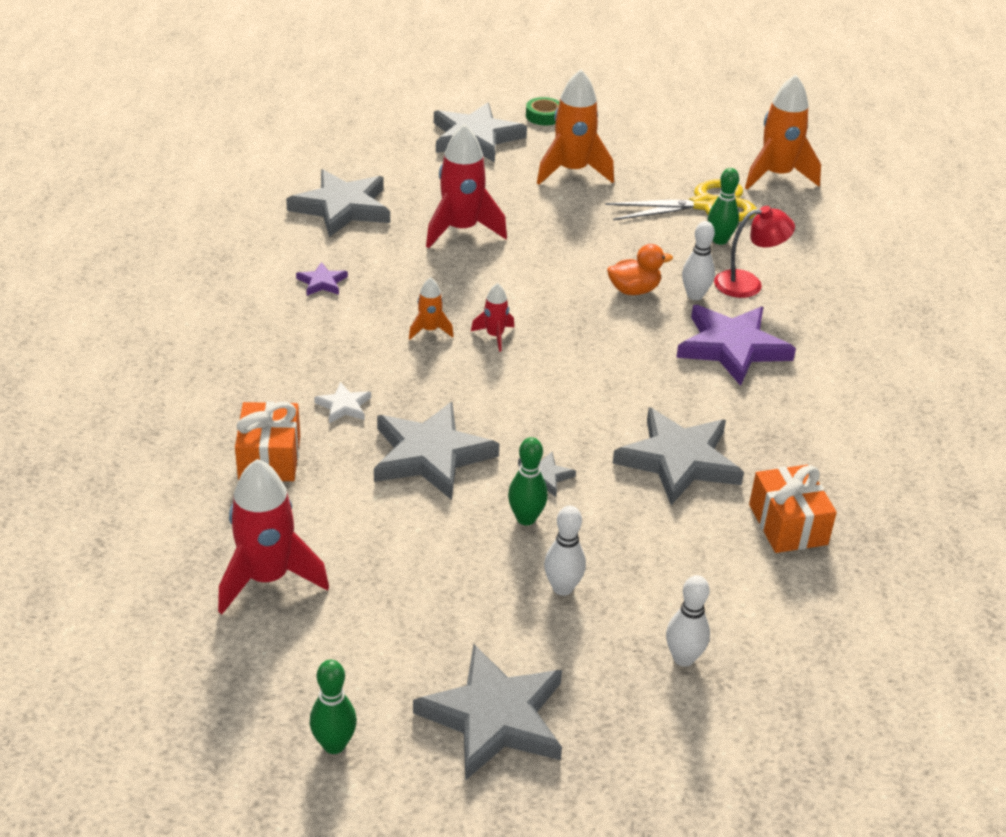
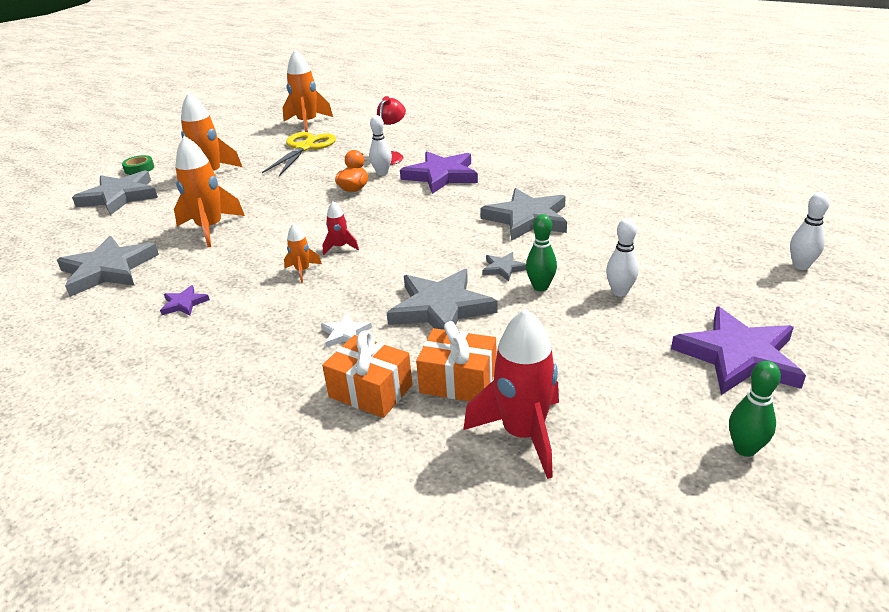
camera: 55 degrees left, 5 degrees down
(461, 230) = (210, 229): red rocket -> orange rocket
(494, 717) = (738, 356): grey star -> purple star
(683, 658) = (708, 267): white bowling pin -> white bowling pin (800, 266)
(719, 240) = (342, 153): green bowling pin -> none
(788, 524) = (609, 203): orange gift -> orange gift (458, 381)

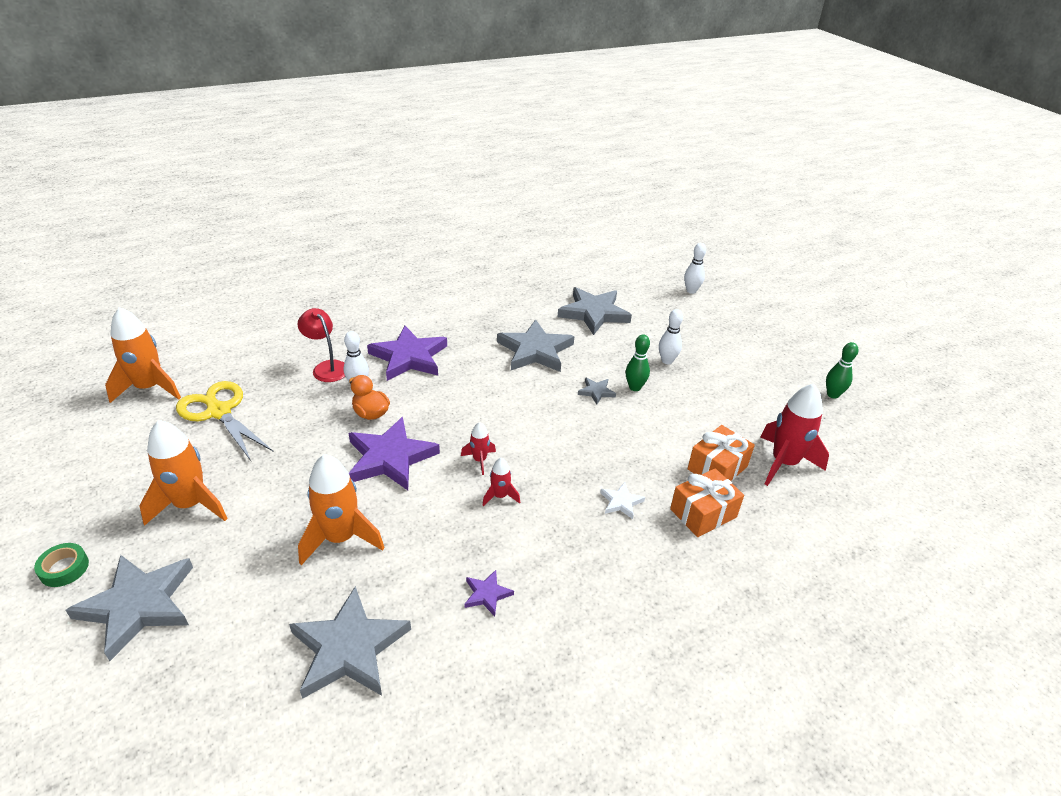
camera: 65 degrees left, 5 degrees up
(303, 271) = (500, 496): orange rocket -> red rocket
(441, 308) = (625, 441): grey star -> grey star (594, 313)
(738, 356) = (759, 356): purple star -> purple star (390, 458)

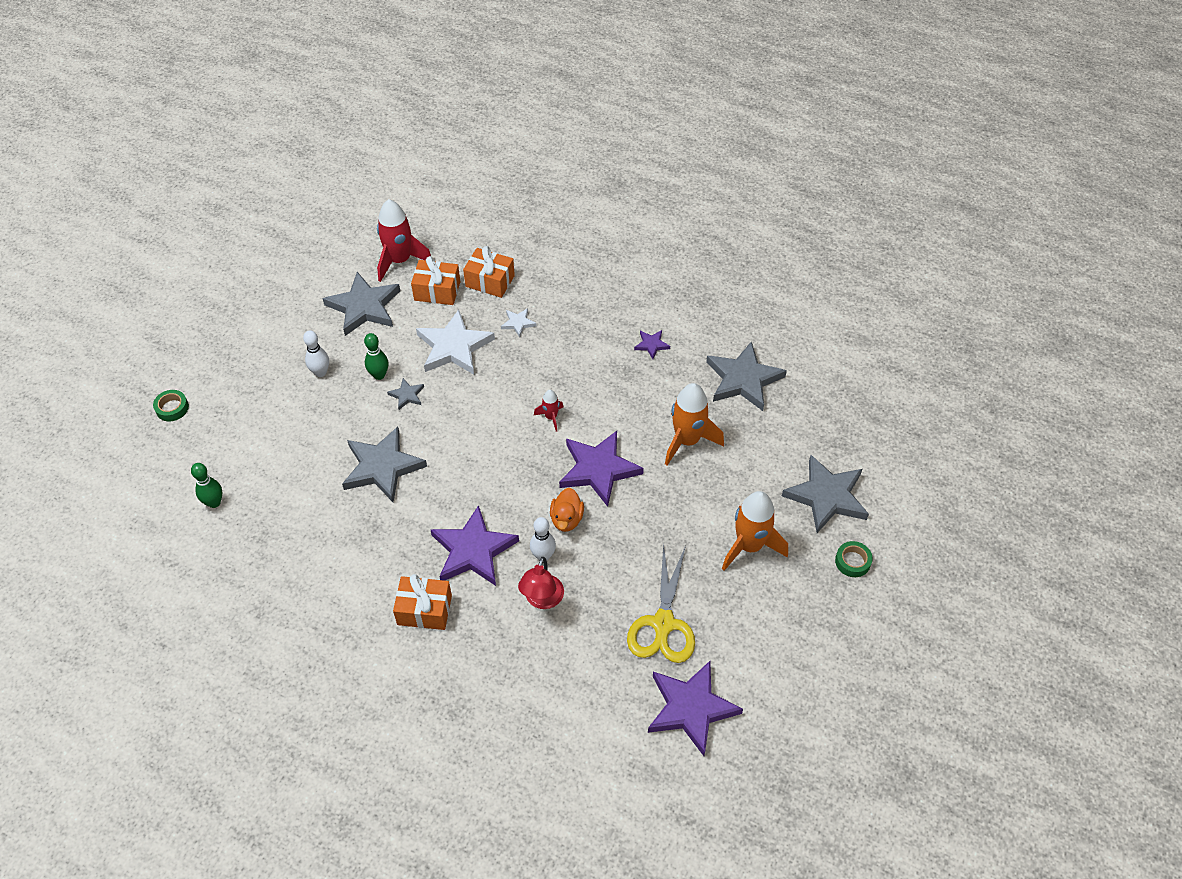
camera: 125 degrees left, 15 degrees up
(149, 388) = (691, 708): orange rocket -> purple star
(394, 319) = (424, 610): none -> orange gift
(500, 496) = (573, 385): red rocket -> none
(594, 313) = (280, 460): grey star -> grey star (364, 307)
(628, 443) = (454, 347): none -> white star
(691, 291) = (172, 408): white bowling pin -> green tape
(832, 394) = (286, 260): green bowling pin -> green bowling pin (214, 502)

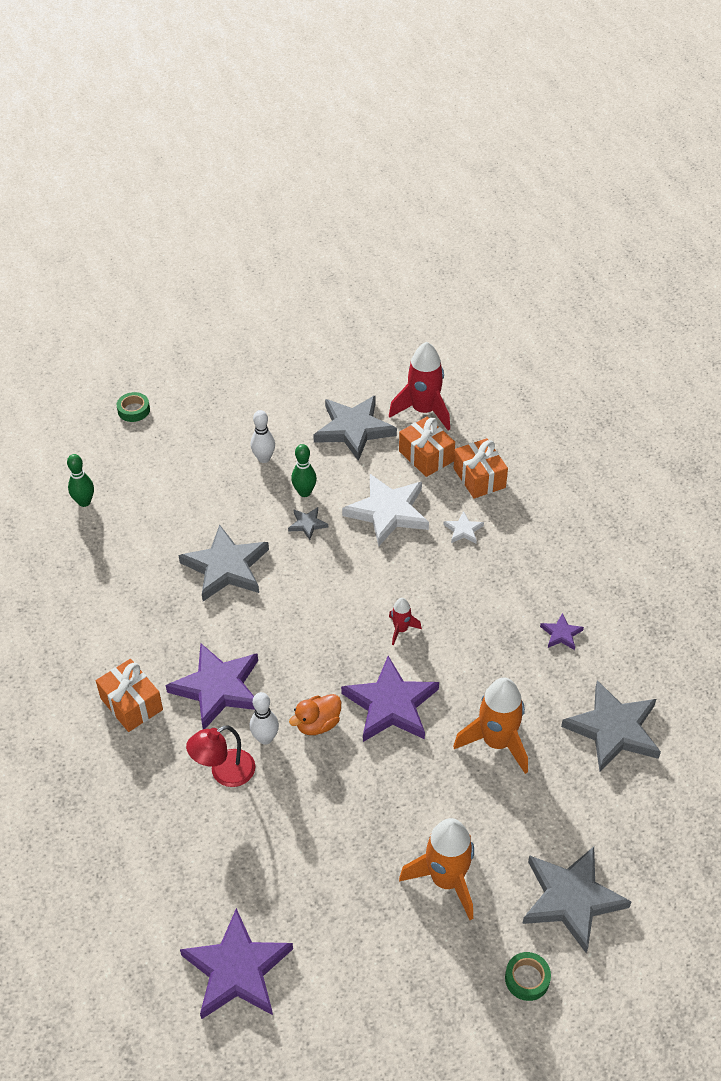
camera: 45 degrees right, 5 degrees down
(663, 623) = (296, 879): yellow scissors -> none

